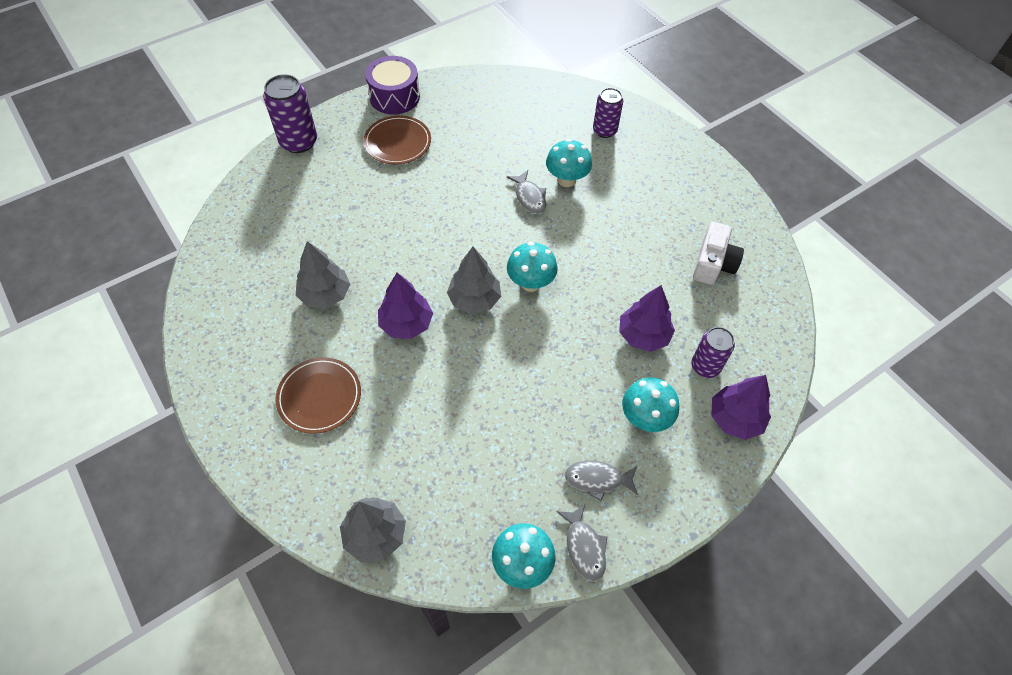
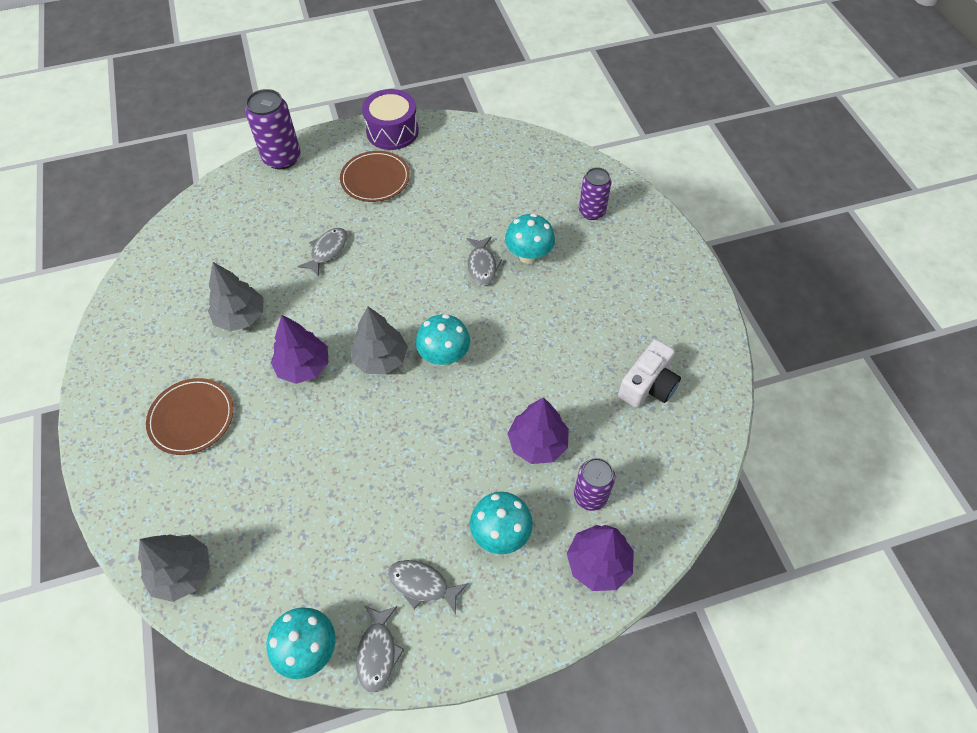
camera: 20 degrees right, 0 degrees up
(381, 216) = (327, 251): none -> grey fish

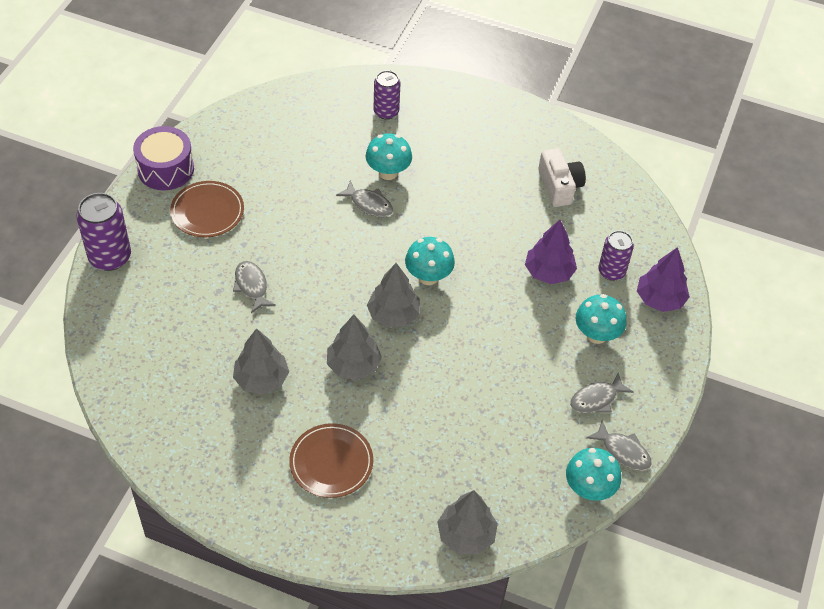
camera: 55 degrees left, 5 degrees down
(304, 367) = (353, 365): purple tree -> grey tree

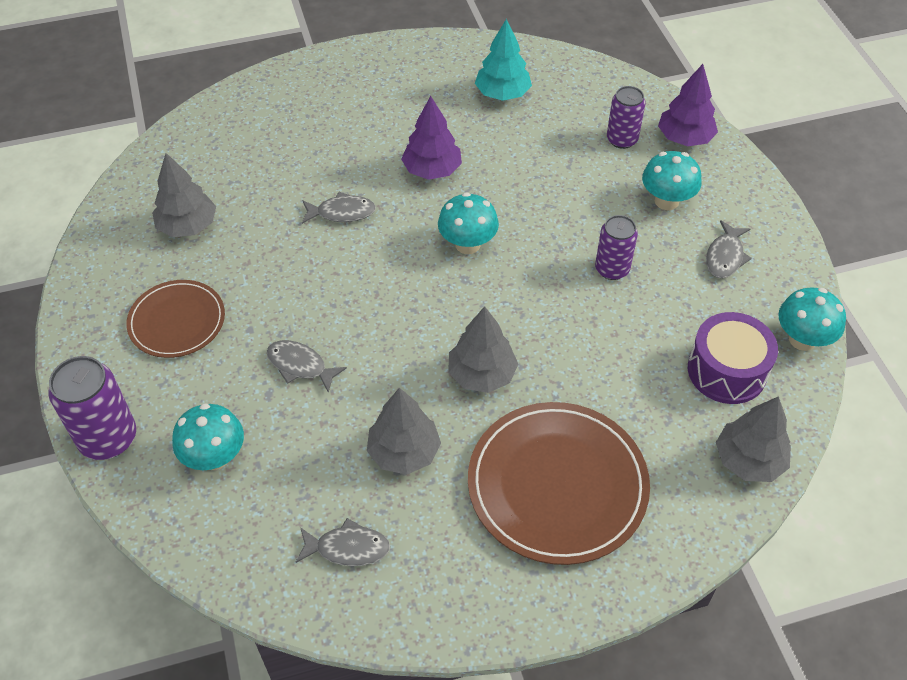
camera: 35 degrees left, 0 degrees up
(166, 169) = (86, 306): purple drum -> purple drum (726, 371)
(331, 462) = (557, 485): brown plate -> brown plate, size x1.67
(386, 112) = (273, 118): purple can -> purple can (612, 269)
(388, 172) = (331, 172): turquoise mushroom -> turquoise mushroom (215, 457)
(393, 314) = (471, 300): grey tree -> grey tree (188, 226)
(549, 272) = (570, 173): purple tree -> purple tree (432, 170)
(559, 186) = (502, 94): white camera -> turquoise tree
(623, 451) = (793, 287): grey fish -> grey fish (348, 548)

